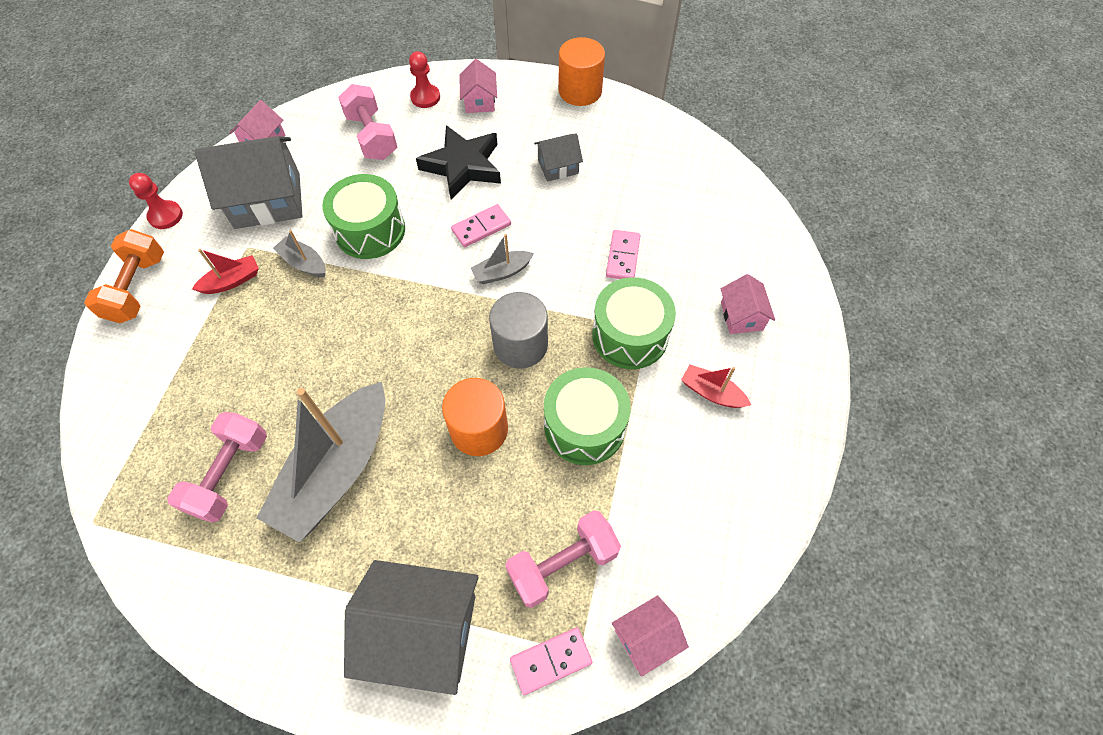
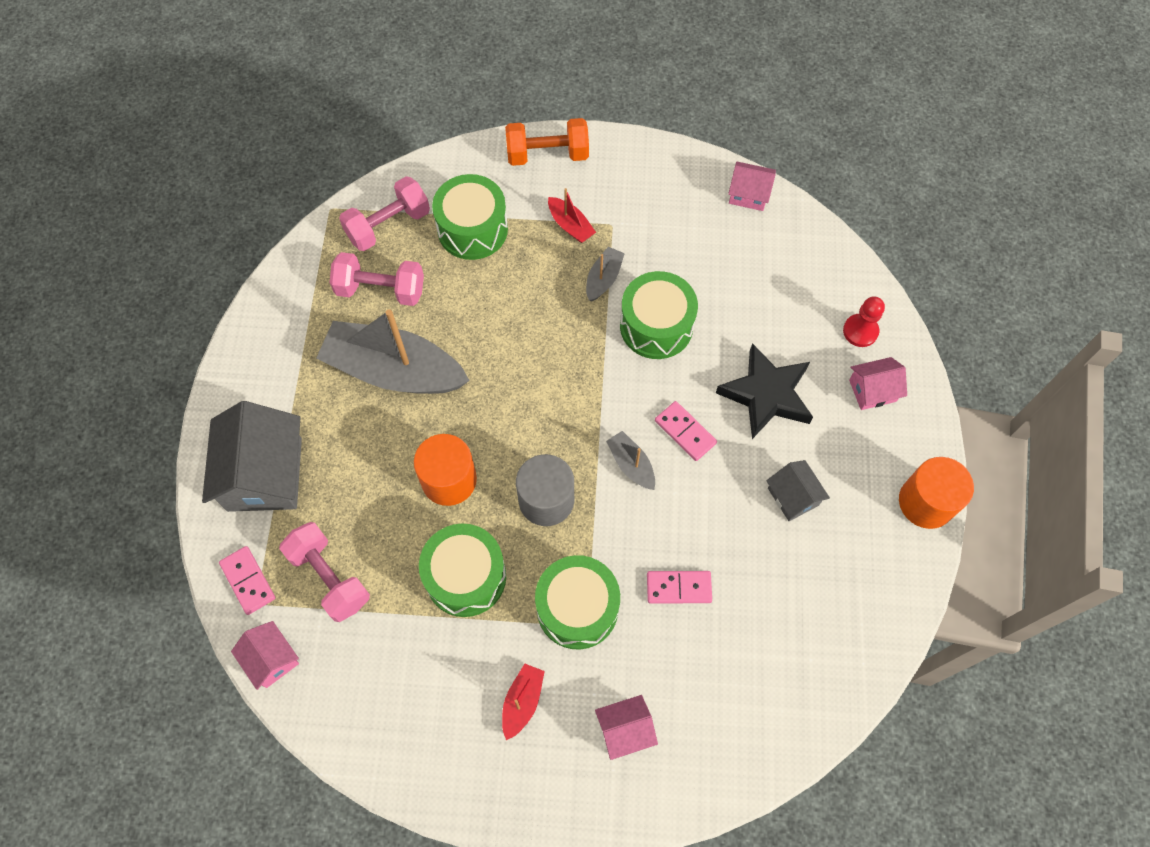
camera: 80 degrees right, 5 degrees up
(165, 216) = (632, 145): red pawn -> none
(194, 370) = (472, 229): none -> green drum
(267, 200) = (672, 223): grey house -> none
(372, 136) = (784, 293): pink dumbbell -> pink dumbbell (388, 225)

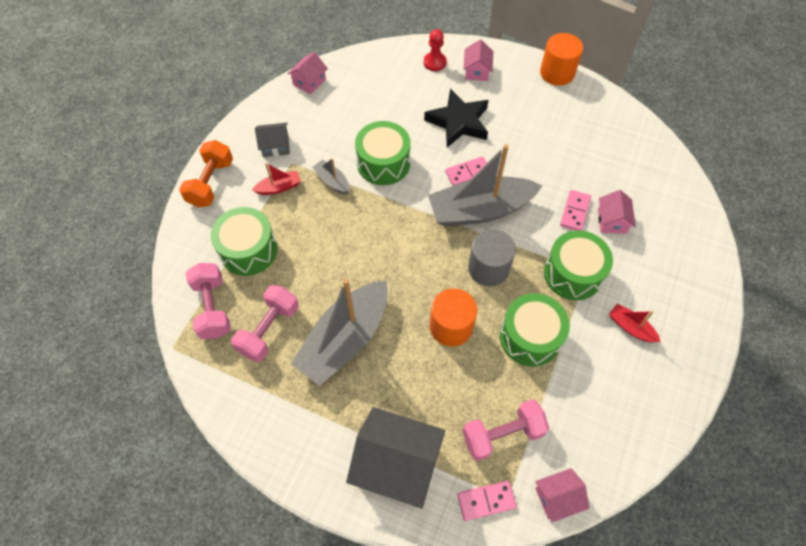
camera: 70 degrees left, 5 degrees down
(625, 730) = (662, 272): pink house -> pink house (612, 221)
(631, 464) = (480, 210): grey boat -> grey boat, size x2.28
(793, 496) = (532, 132): grey house -> grey house (275, 146)

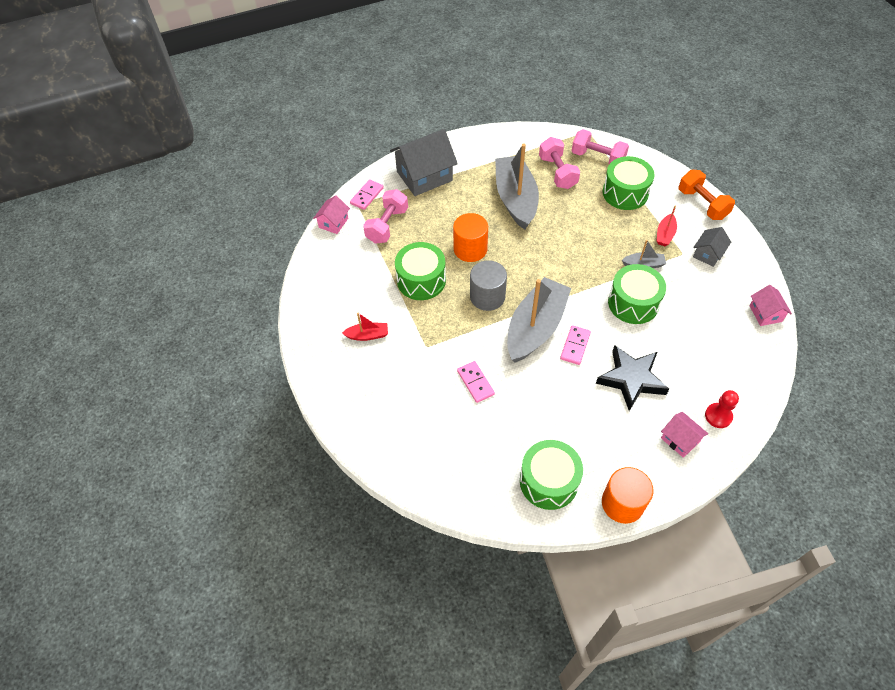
camera: 135 degrees right, 5 degrees down
(573, 274) = (434, 338): green drum -> green drum (548, 481)
(612, 221) = (444, 398): pink house -> none

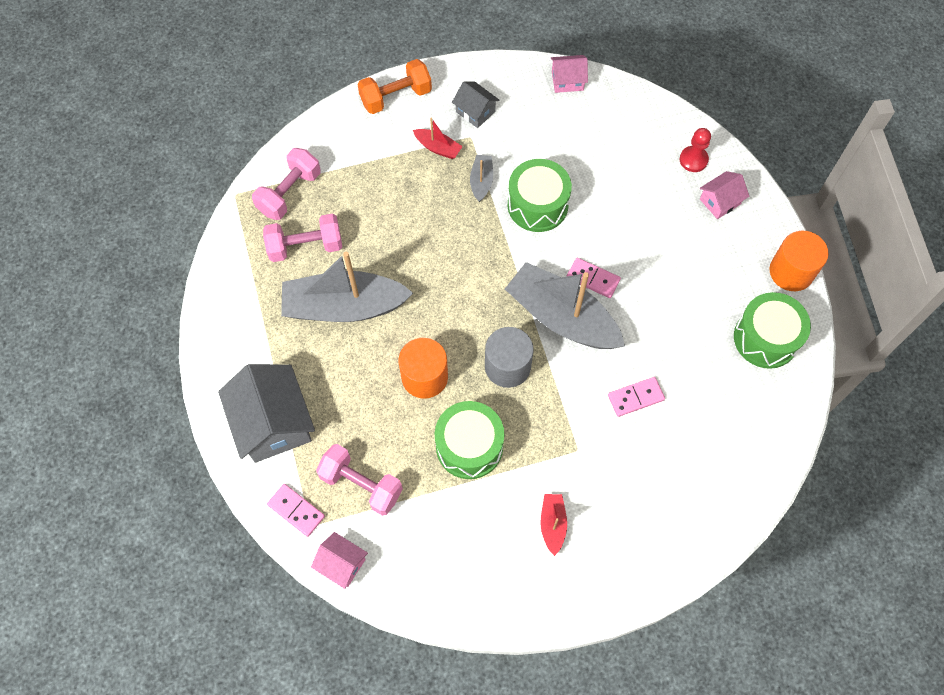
camera: 85 degrees left, 10 degrees up
(625, 193) = (360, 175): green drum -> none
(631, 379) = (642, 230): black star -> none

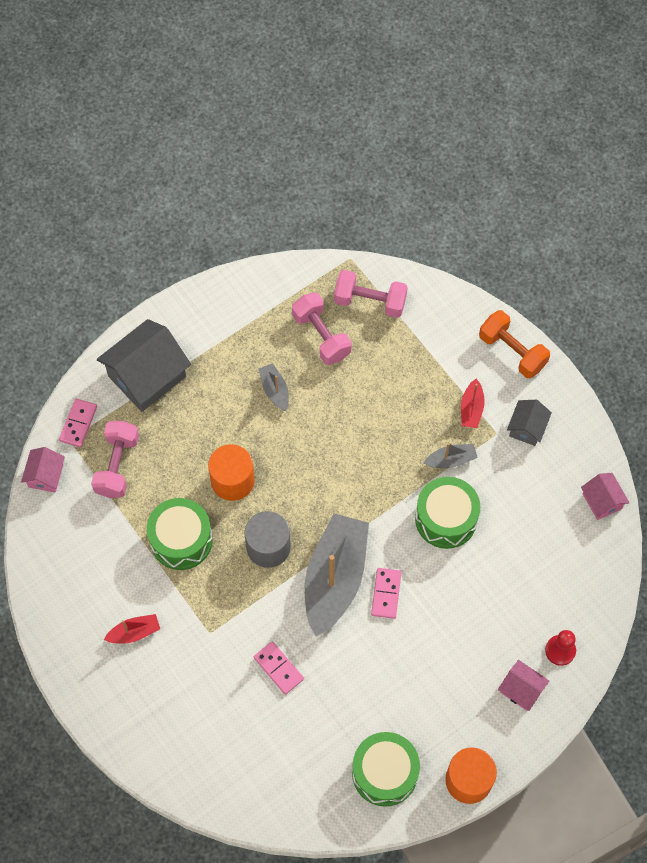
camera: 70 degrees right, 0 degrees up
(344, 307) = (275, 390): grey boat -> grey boat, size x0.44

